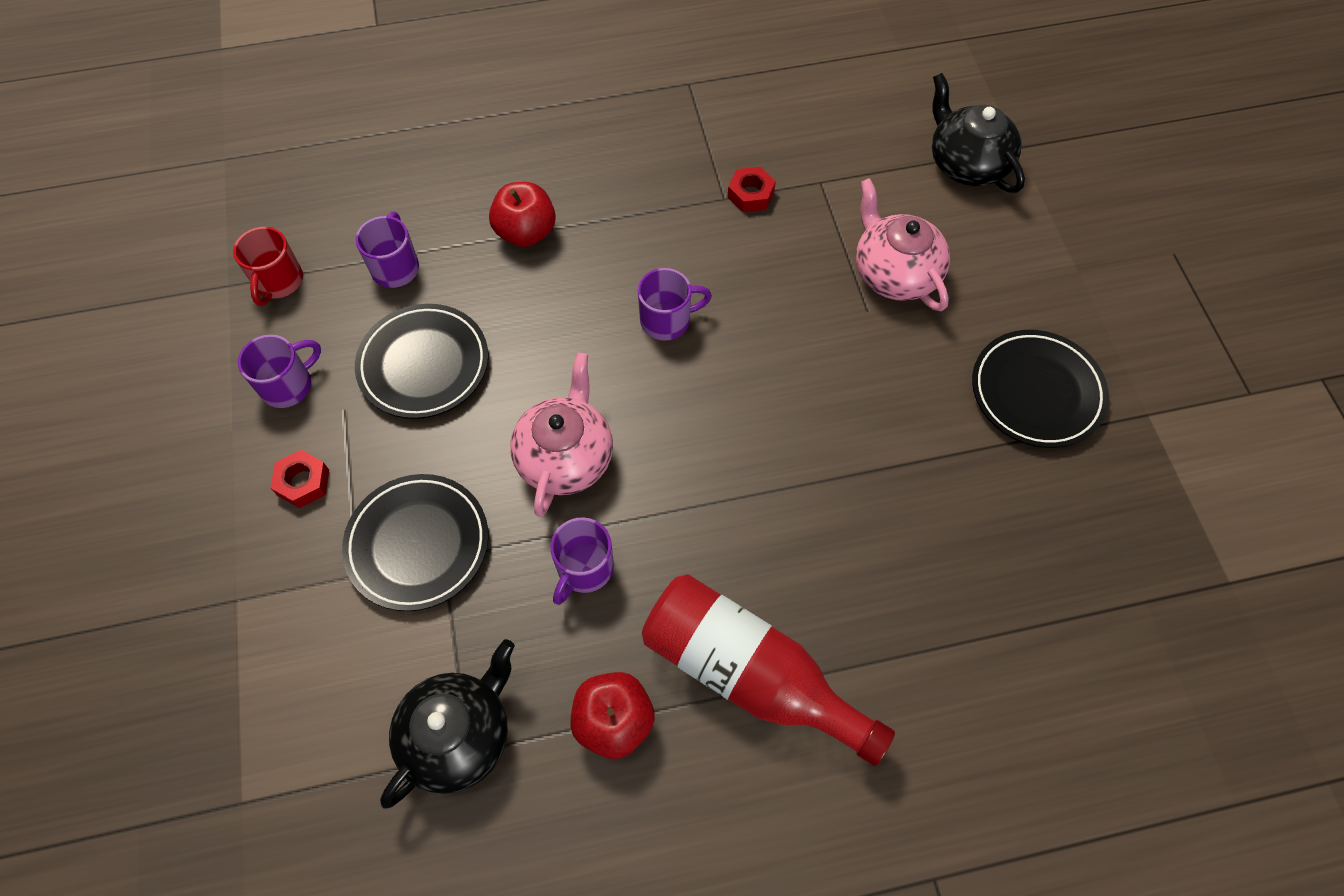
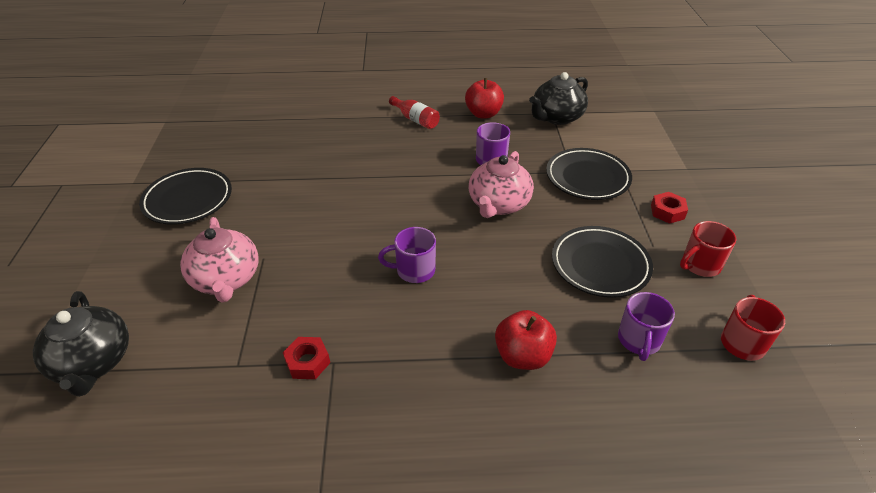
camera: 170 degrees left, 20 degrees down
(288, 385) = (700, 265): purple mug -> red mug
(749, 674) = (415, 120): red bottle -> red bottle, size x0.49

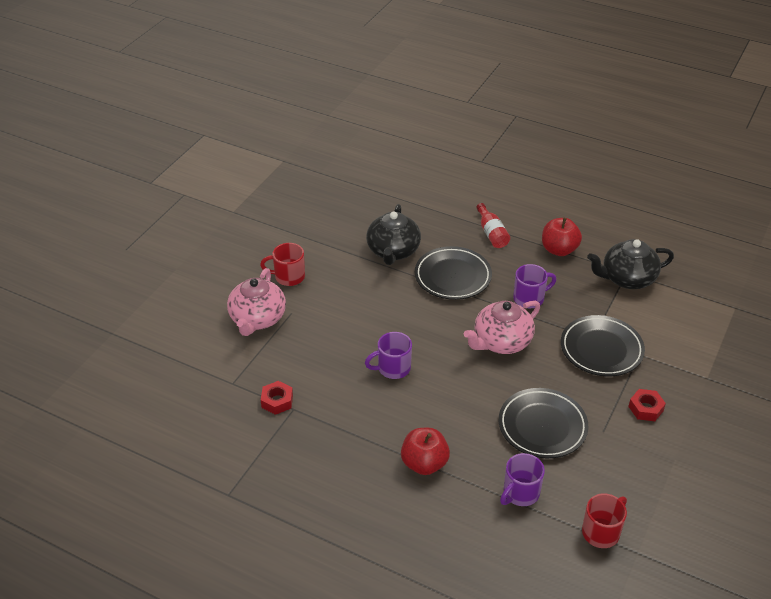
camera: 30 degrees right, 0 degrees up
(93, 362) = (149, 342): black teapot -> black teapot (393, 251)
(188, 200) = (264, 242): black plate -> black plate (452, 277)
(414, 270) = (393, 368): purple mug -> purple mug turned 45 degrees counterclockwise
(700, 265) = (628, 463): red mug -> red mug (288, 277)

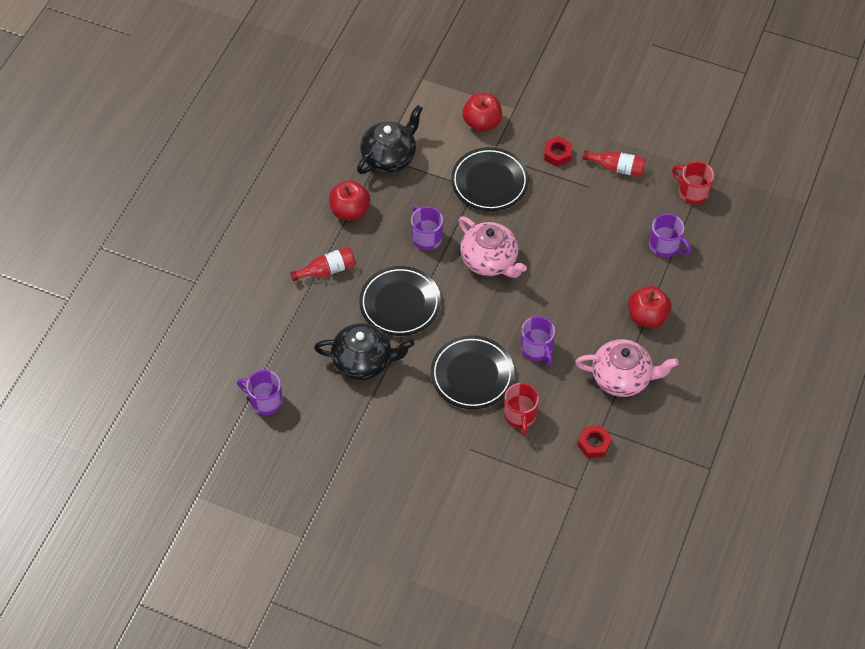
camera: 95 degrees left, 15 degrees up
(257, 319) = (483, 480): pink teapot -> pink teapot (622, 377)
(288, 277) = (414, 459): red mug -> red mug (520, 416)
(361, 195) = (265, 401): none -> purple mug
(542, 426) = (590, 229): black plate -> black plate (472, 375)
(627, 279) = (389, 157): black teapot -> black teapot turned 120 degrees counterclockwise
(632, 461) = (617, 168): none -> red bottle
(681, 349) = (482, 123): none -> red apple

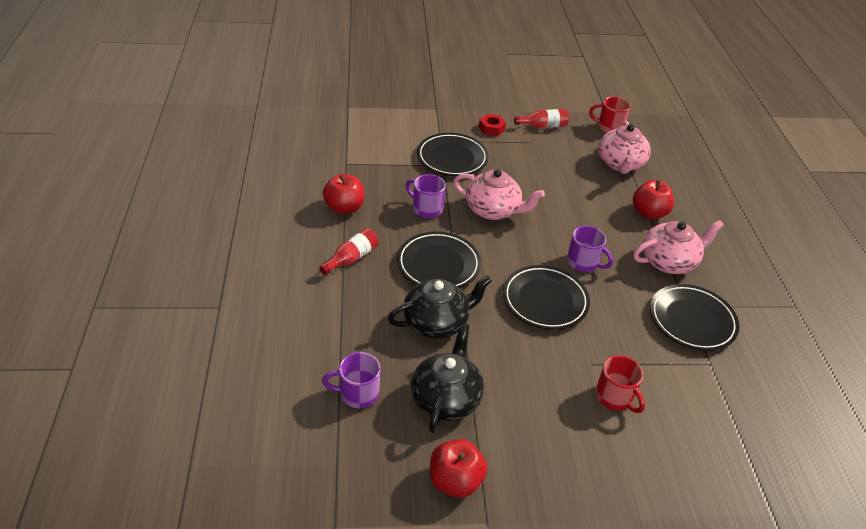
camera: 30 degrees left, 15 degrees down
(389, 157) = (355, 162): black teapot -> black teapot (446, 398)
(482, 123) = (417, 123): red apple -> red apple (455, 481)
(520, 416) = (612, 320): red mug -> red mug (614, 397)
(594, 444) = (692, 320): red nut -> black plate
(665, 246) = (620, 164): purple mug -> pink teapot

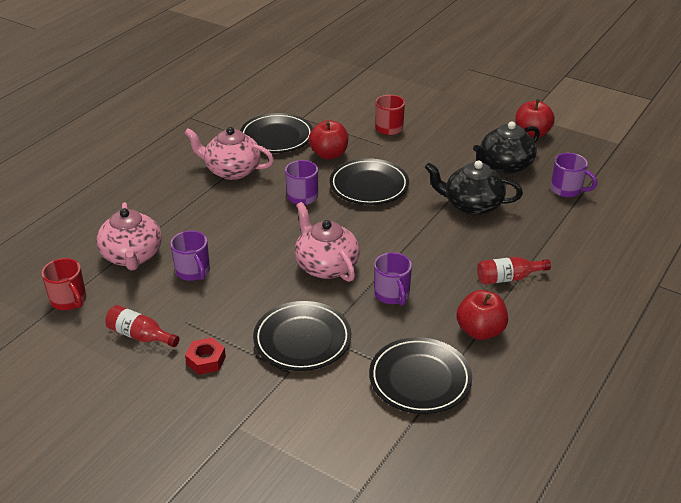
camera: 140 degrees left, 5 degrees down
(438, 265) = (430, 242): black plate -> black plate (420, 379)
(570, 170) = (193, 271): none -> purple mug
(620, 164) = (132, 256): pink teapot -> pink teapot turned 120 degrees clockwise
(648, 213) = (185, 206): red apple -> red apple (329, 154)

